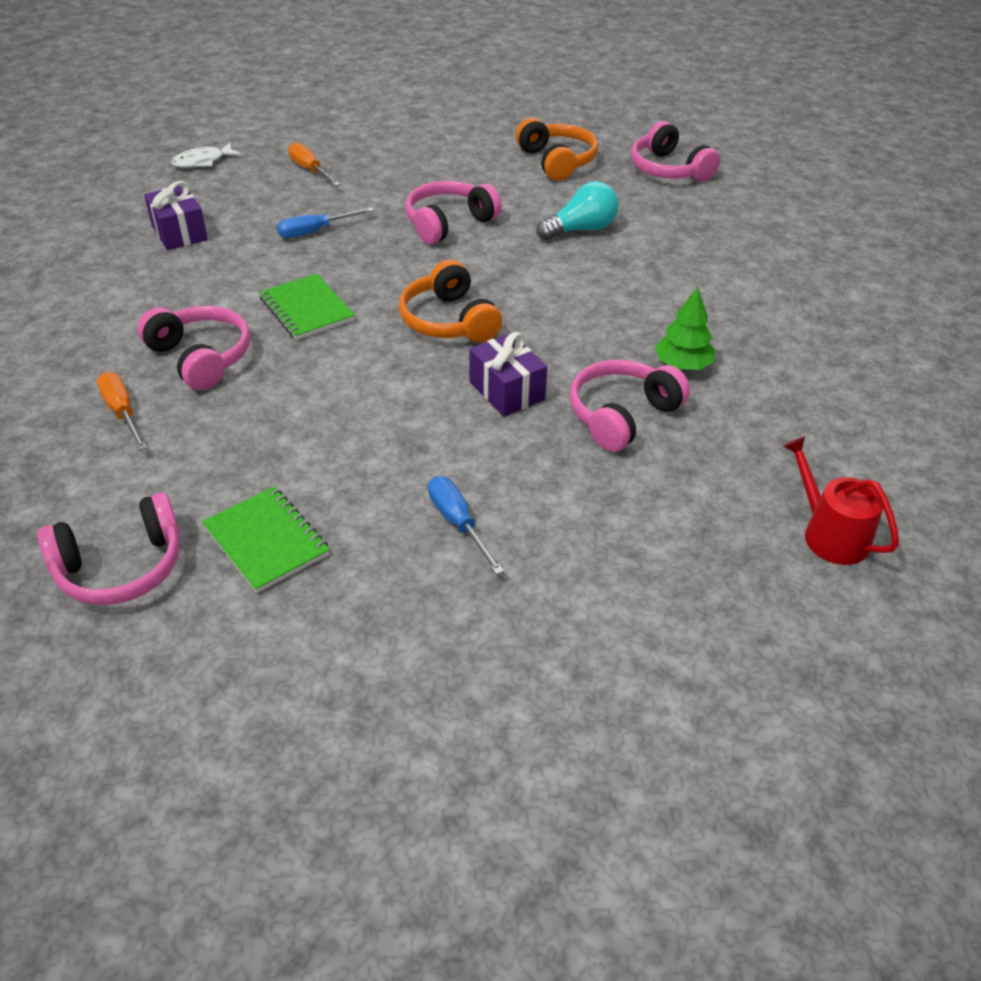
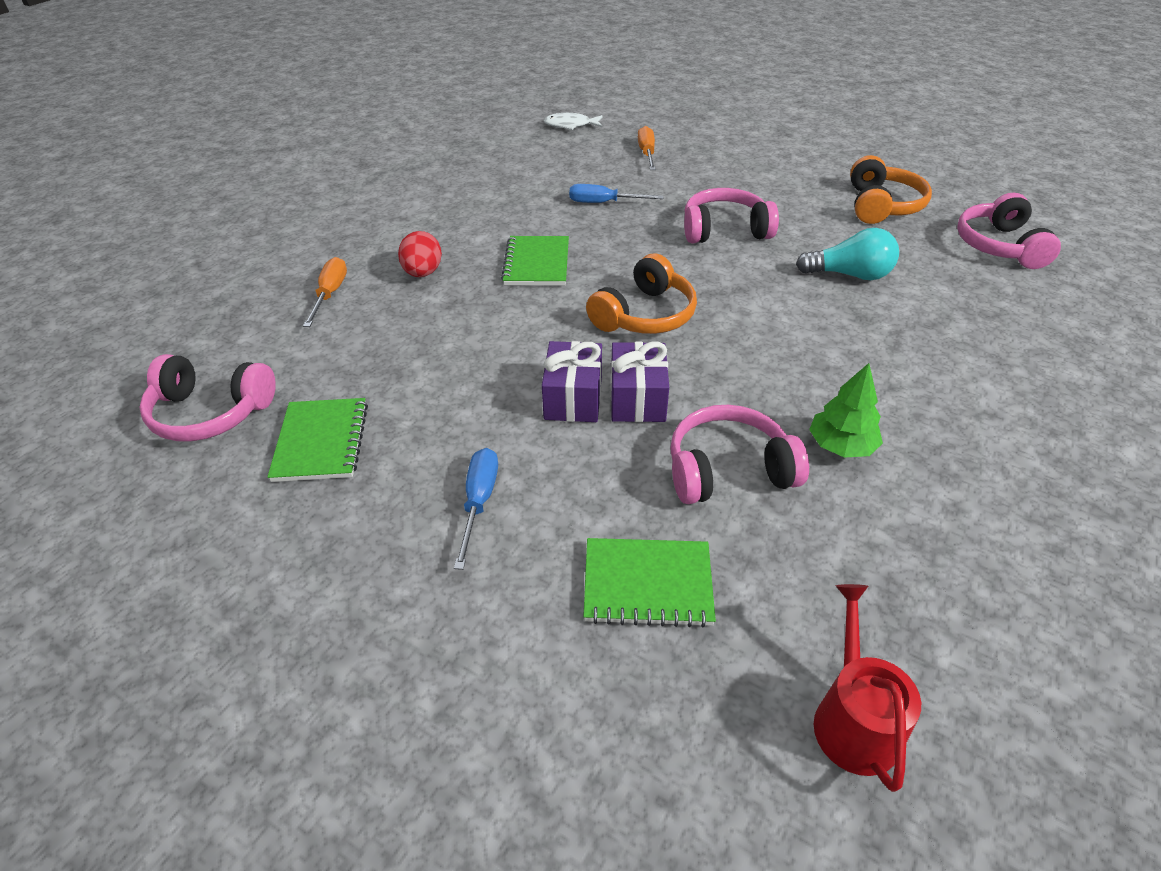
camera: 35 degrees right, 0 degrees up
(179, 233) = (501, 173): purple gift -> purple gift (573, 398)
(201, 357) = (423, 273): pink headphones -> red egg
(449, 321) = (644, 315): orange headphones -> orange headphones turned 150 degrees counterclockwise
(637, 519) = (647, 584): none -> green notebook

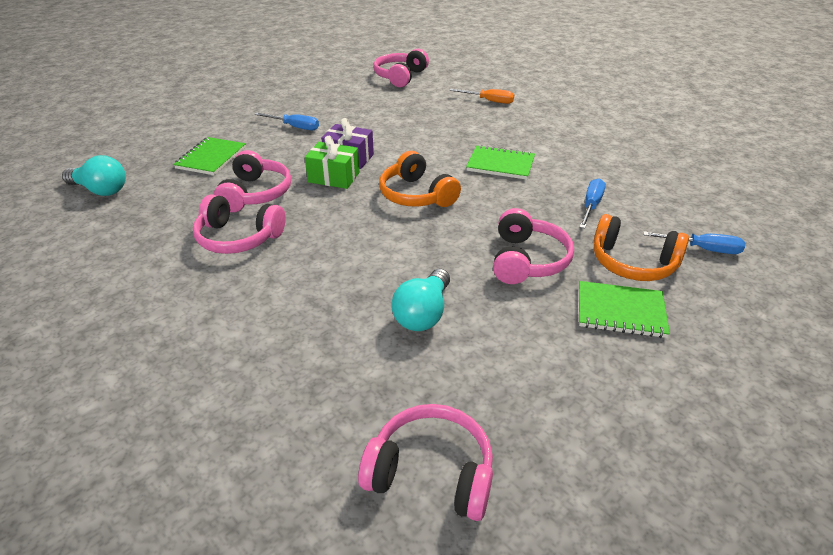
camera: 105 degrees right, 5 degrees down
(321, 442) = (363, 97): green notebook -> green notebook (620, 311)
(423, 273) = (502, 126): red egg -> none
(570, 125) = (770, 214): white fish -> none
(637, 398) = (334, 177): purple gift -> green gift
(647, 153) = (702, 249): orange screwdriver -> blue screwdriver
(841, 446) = (238, 238): green tree -> pink headphones
(853, 719) = (100, 190): red watering can -> turquoise light bulb
(881, 205) = (558, 398): orange headphones -> orange headphones (632, 263)

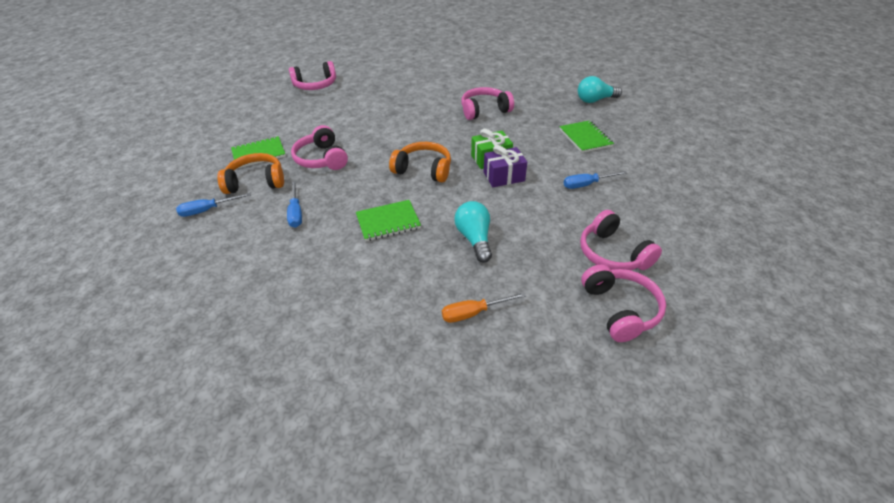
camera: 145 degrees right, 5 degrees up
(255, 194) = (517, 131): pink headphones -> pink headphones (612, 253)
(423, 313) = (357, 118): turquoise light bulb -> turquoise light bulb (474, 239)

